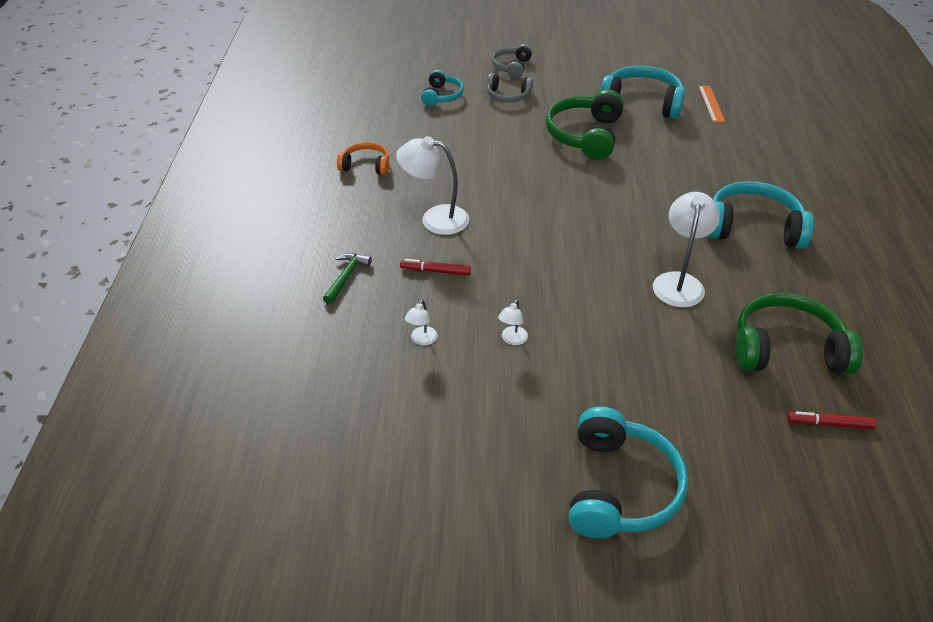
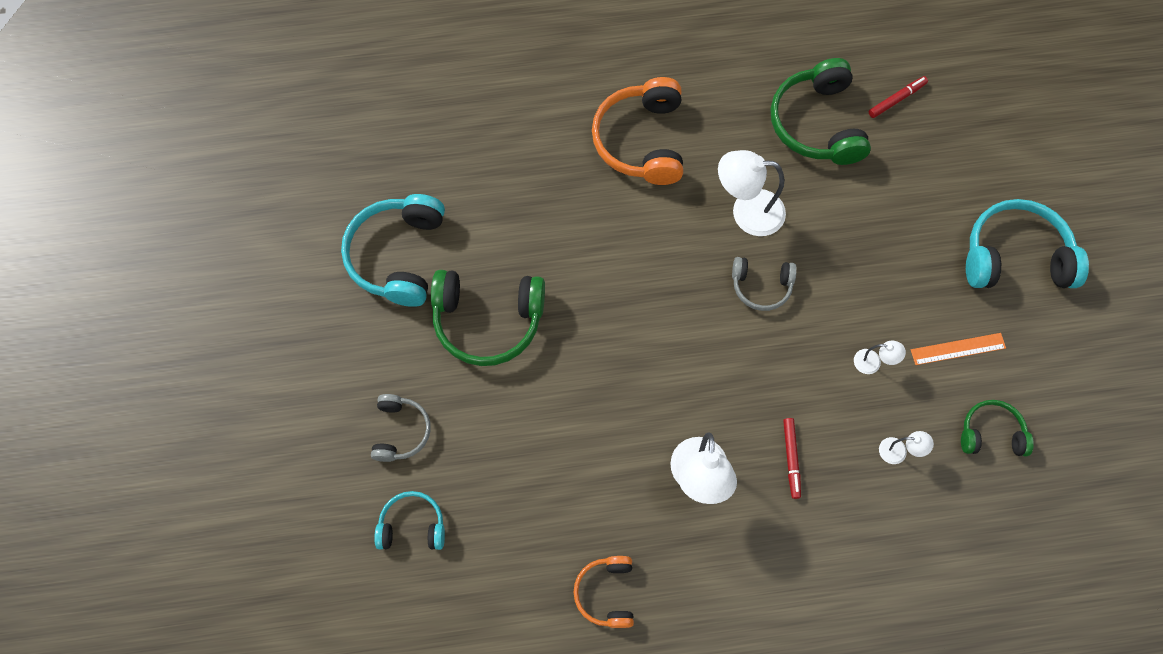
camera: 100 degrees left, 25 degrees up
(346, 277) = (827, 558): green hammer -> none
(420, 413) = (991, 433): none -> green headphones
(511, 67) = (316, 437): grey headphones -> grey headphones (761, 286)
(711, 103) = (389, 174): orange ruler -> orange ruler (958, 349)
(753, 228) = (641, 141): turquoise headphones -> orange headphones
(829, 424) = (896, 99): red marker -> red marker turned 120 degrees counterclockwise

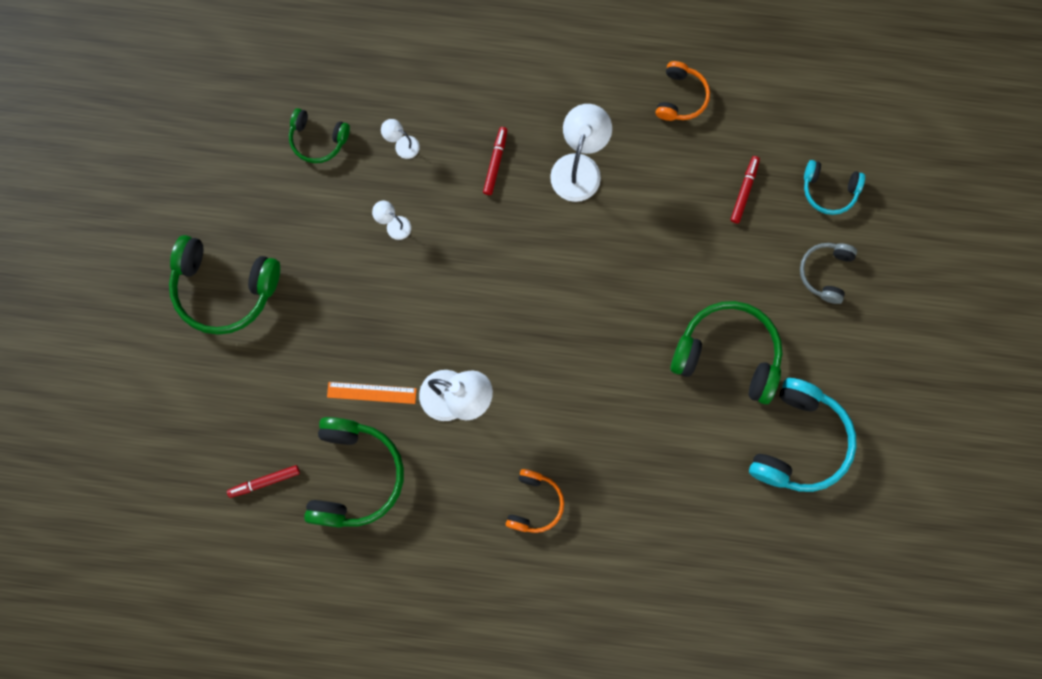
camera: 165 degrees left, 10 degrees up
(508, 499) = (744, 191): none -> red marker
(641, 141) = (534, 504): orange headphones -> orange headphones, size x0.57
(761, 286) = (468, 321): grey headphones -> none
(958, 349) = (314, 218): orange ruler -> orange ruler (371, 393)
(1015, 256) = (224, 288): turquoise headphones -> green headphones

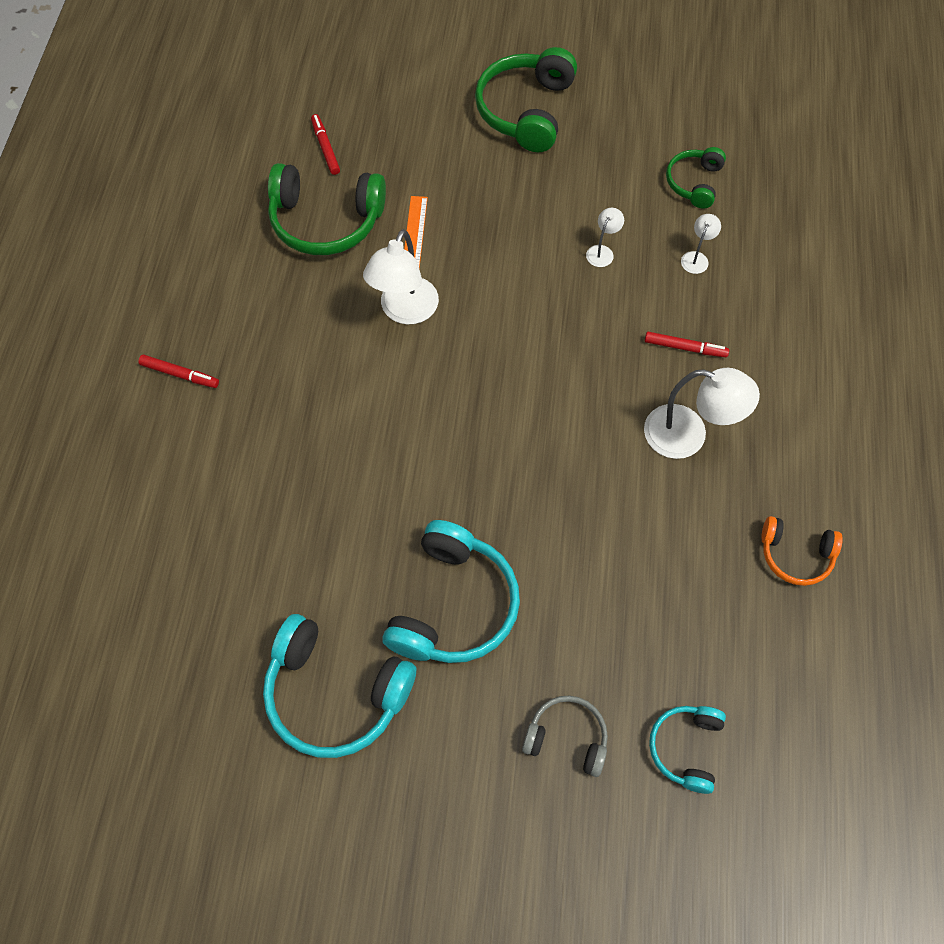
camera: 90 degrees right, 15 degrees down
(534, 504) = (281, 387): orange headphones -> none
(728, 354) = (453, 605): green headphones -> turquoise headphones
(744, 191) = (674, 632): red marker -> red marker (180, 374)

